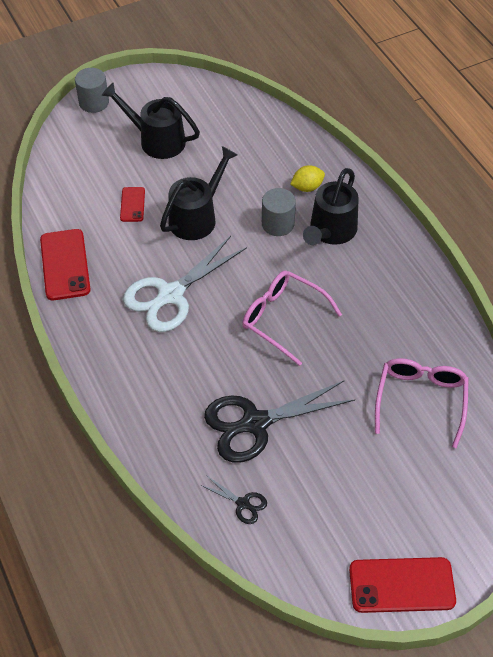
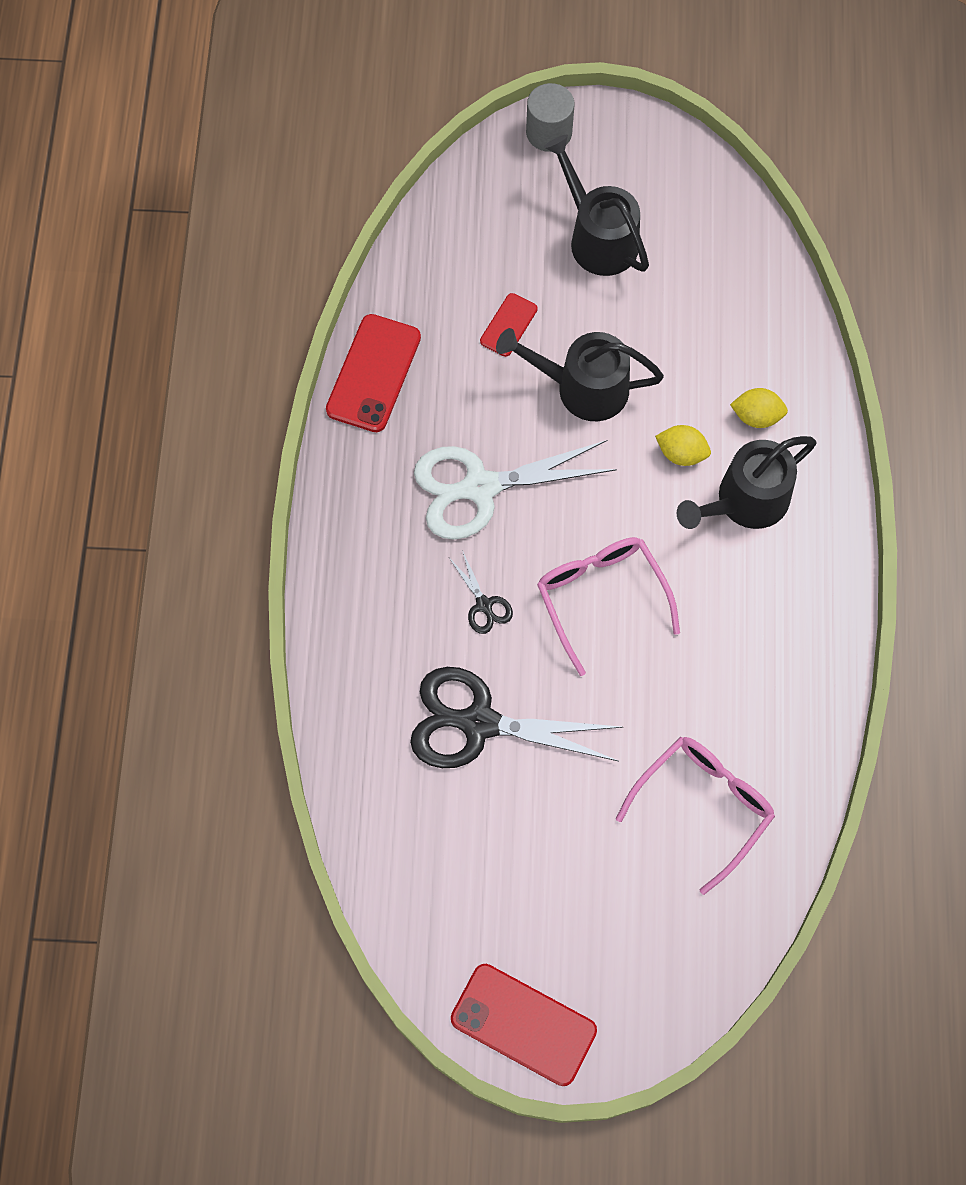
camera: 30 degrees right, 15 degrees up
(197, 217) = (581, 387): black watering can -> black watering can turned 150 degrees counterclockwise
(243, 503) = (402, 818): black scissors -> black scissors (484, 605)
(278, 224) = (681, 453): grey cylinder -> yellow lemon

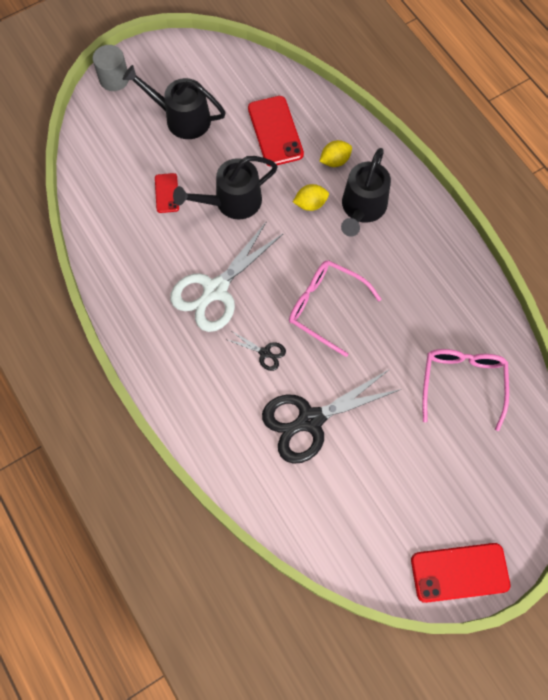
camera: 35 degrees left, 0 degrees up
(374, 373) = (109, 265): red phone -> red phone (275, 131)

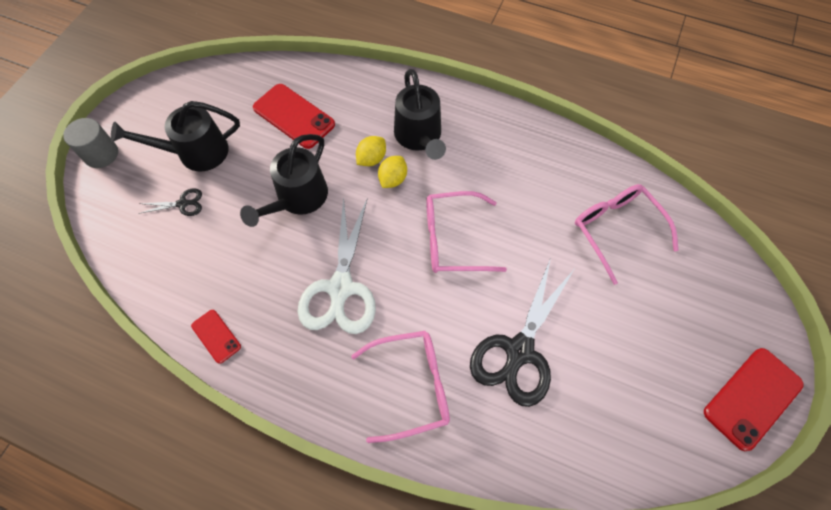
camera: 35 degrees left, 5 degrees down
(167, 193) = (228, 227): red phone -> red phone (216, 336)
(215, 392) = (411, 386): none -> pink glasses
(265, 353) = (430, 316): black scissors -> black scissors (183, 204)
(335, 161) = (365, 111): yellow lemon -> yellow lemon (393, 179)

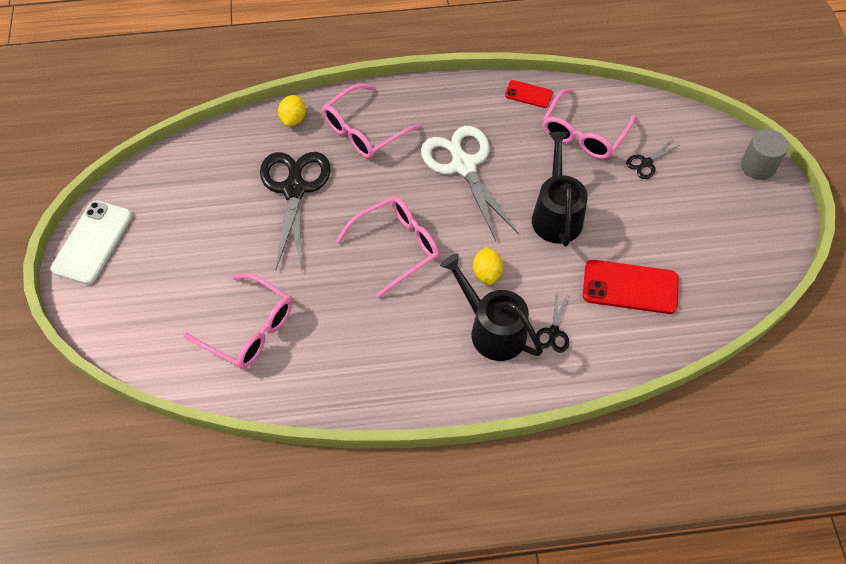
camera: 150 degrees right, 5 degrees down
(195, 152) = (682, 207): black watering can -> none
(206, 261) = (583, 134): none -> pink glasses
(371, 159) = (521, 282): yellow lemon -> yellow lemon (293, 119)
(376, 114) = (553, 332): none -> black scissors
(752, 398) = (92, 242): red phone -> white phone

